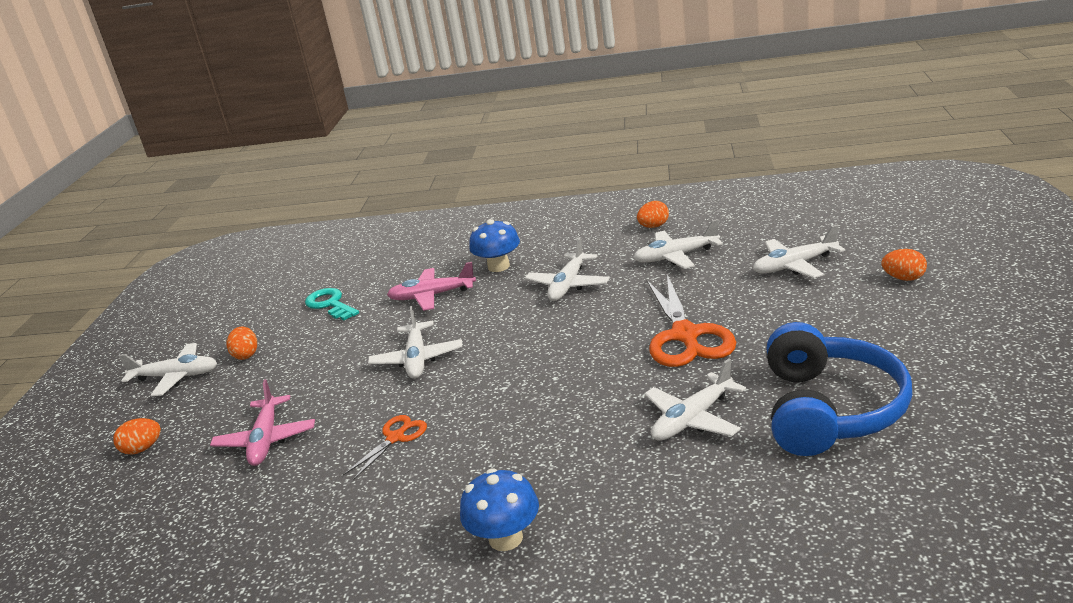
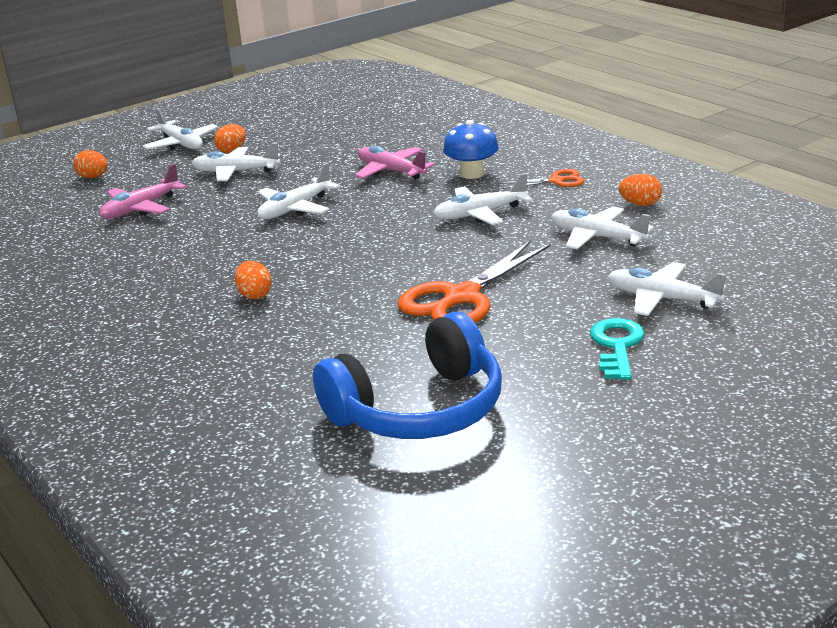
camera: 45 degrees right, 0 degrees up
(330, 304) = (331, 143): turquoise key -> turquoise key (617, 346)
(395, 438) = (187, 249): orange scissors -> orange scissors (556, 181)
(505, 538) = (110, 341): blue mushroom -> none
(692, 419) = (334, 352): white plane -> white plane (235, 172)
(903, 278) = (718, 364): orange egg -> orange egg (255, 295)

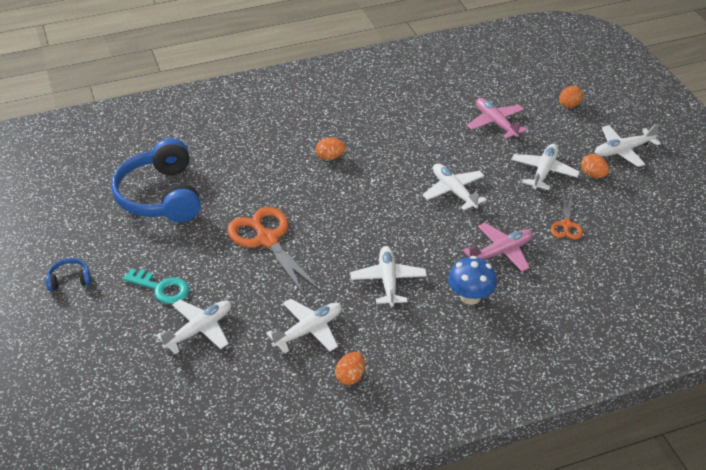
camera: 105 degrees right, 15 degrees up
(556, 181) = (426, 342): orange scissors -> orange scissors (566, 225)
(671, 429) = (69, 280): none -> blue headphones

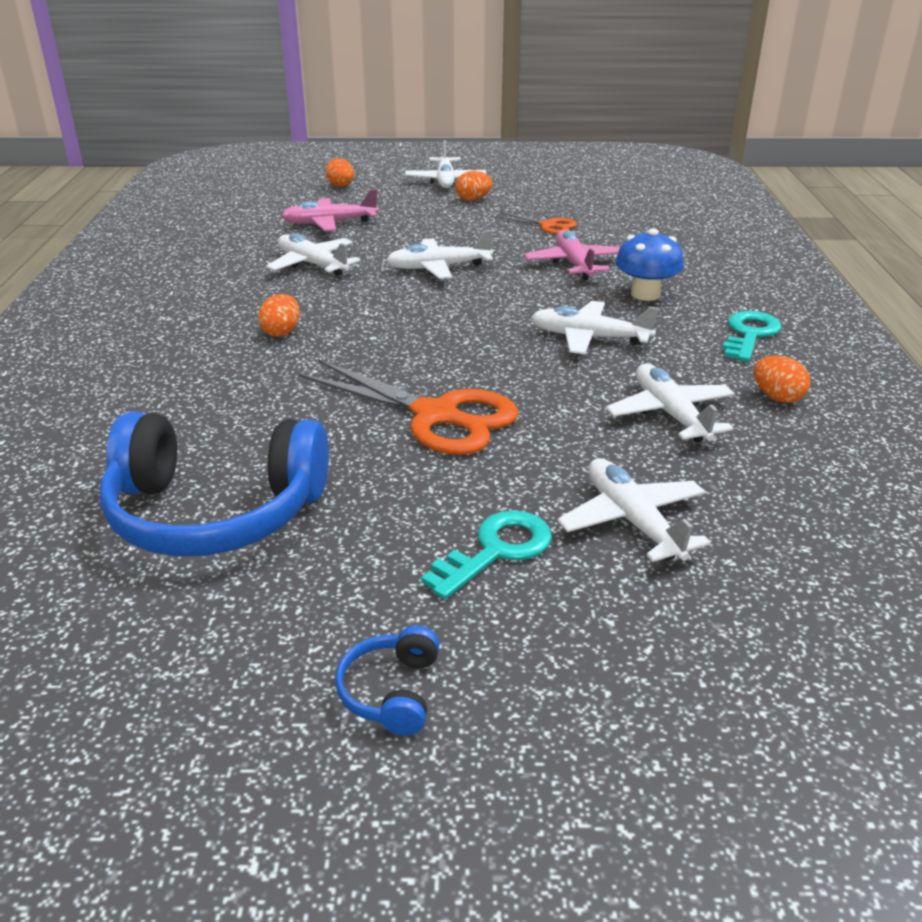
camera: 70 degrees left, 10 degrees down
(267, 240) = (436, 416): orange scissors -> orange scissors turned 135 degrees counterclockwise
(434, 357) = (749, 334): none -> turquoise key
(544, 171) = (446, 218): white plane -> white plane (312, 264)

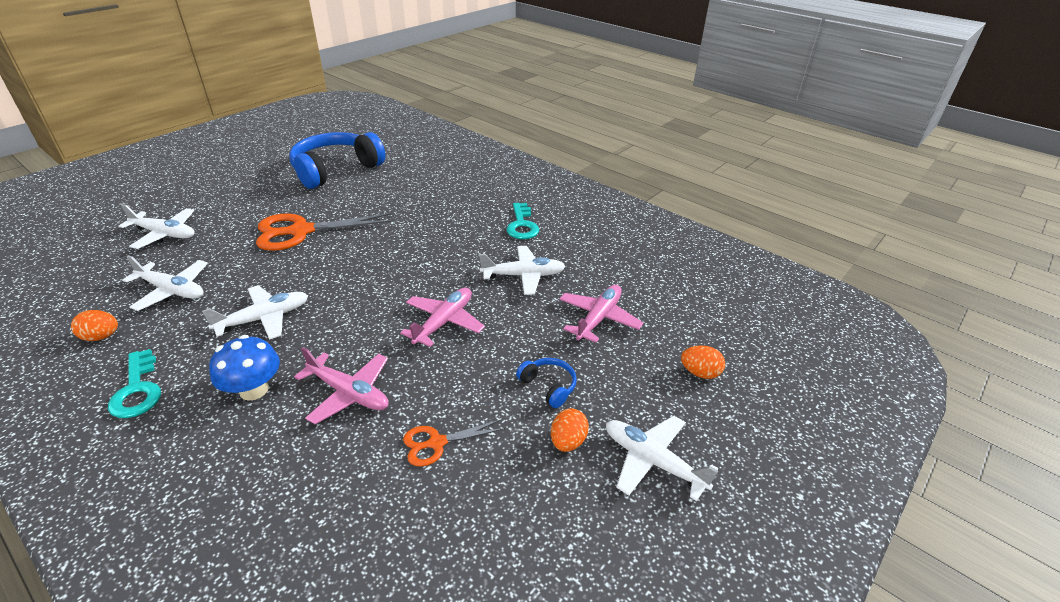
camera: 130 degrees right, 5 degrees up
(281, 332) = (445, 229): orange egg -> none
(391, 692) = (216, 166): blue headphones -> blue headphones (548, 386)
(438, 268) = (444, 322): white plane -> pink plane
(496, 550) = (216, 203): turquoise key -> turquoise key (522, 225)

